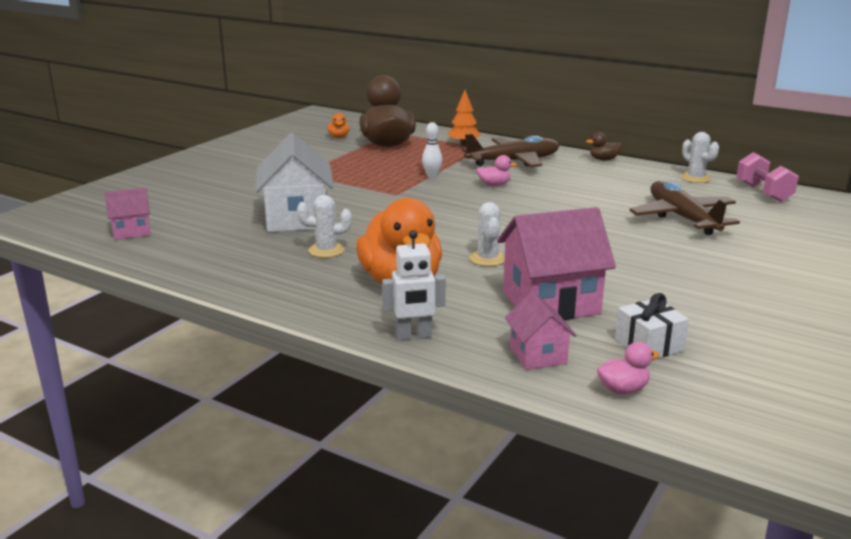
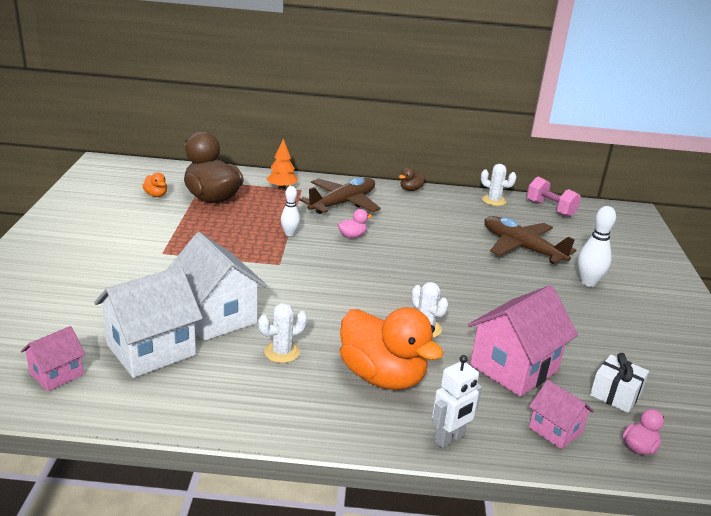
camera: 30 degrees left, 5 degrees up
(219, 230) = (151, 350): none -> white house
(734, 256) = (588, 282): none -> white bowling pin

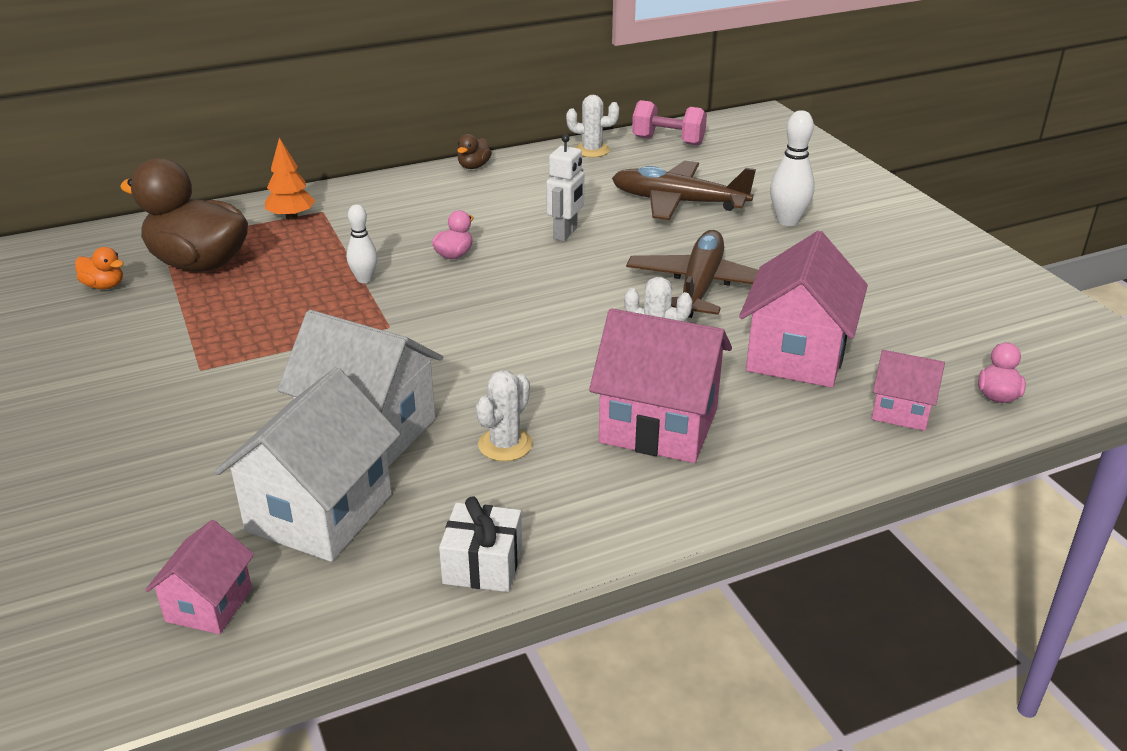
camera: 25 degrees left, 5 degrees up
(343, 203) = (400, 213): brown plane -> brown plane (700, 286)
(382, 376) = (658, 425): orange duck -> pink house
(449, 439) = (801, 470): white robot -> white robot (565, 234)
(615, 394) = (925, 345): white gift -> white gift (483, 565)

